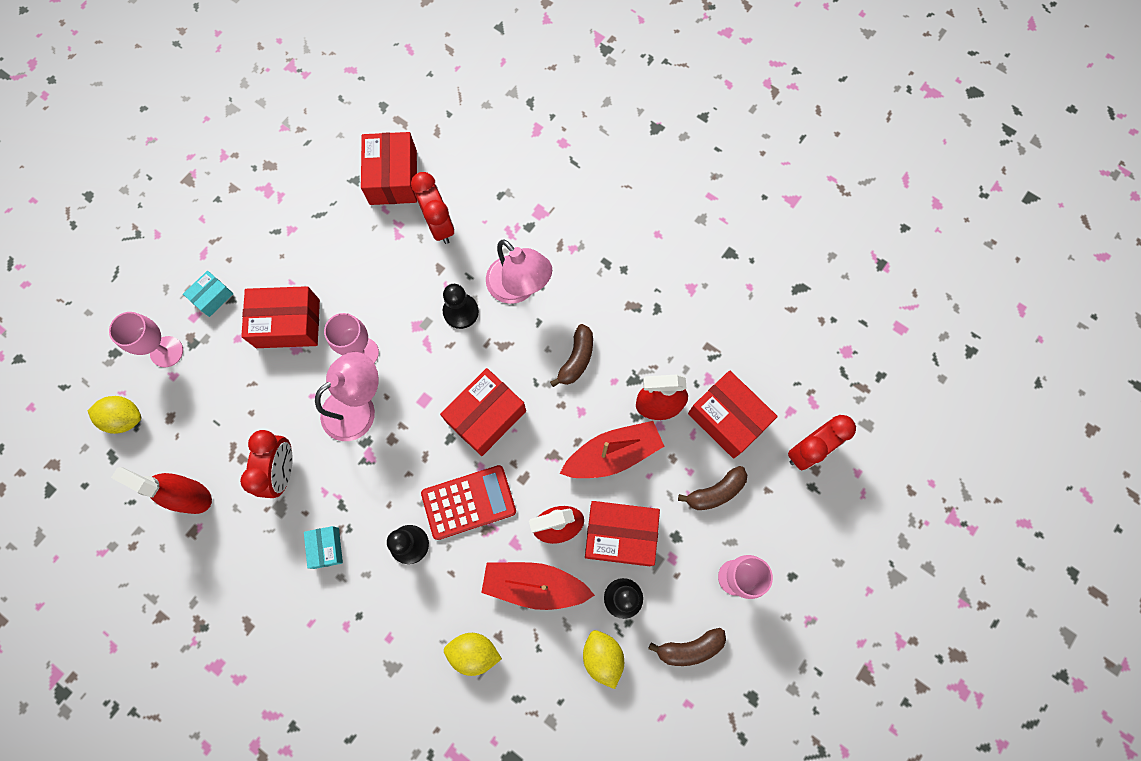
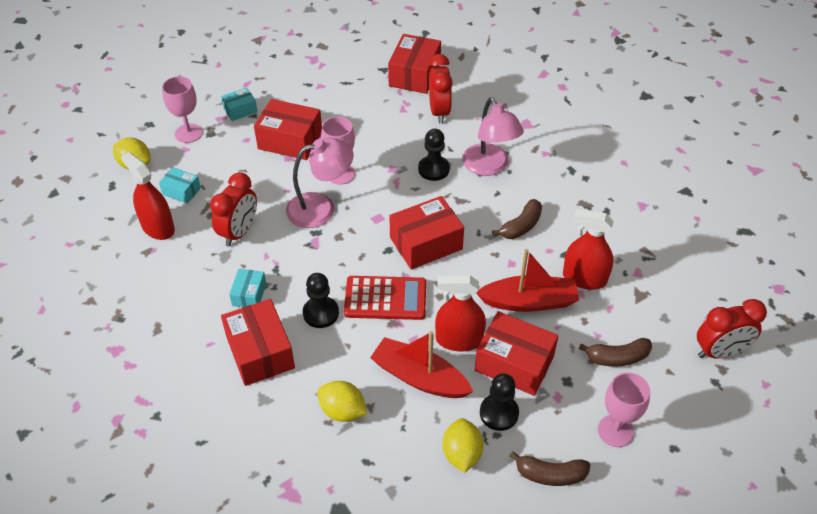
camera: 20 degrees right, 25 degrees down
(195, 437) = (181, 191): none -> turquoise box
(727, 418) = (647, 306): red box -> red box (260, 352)

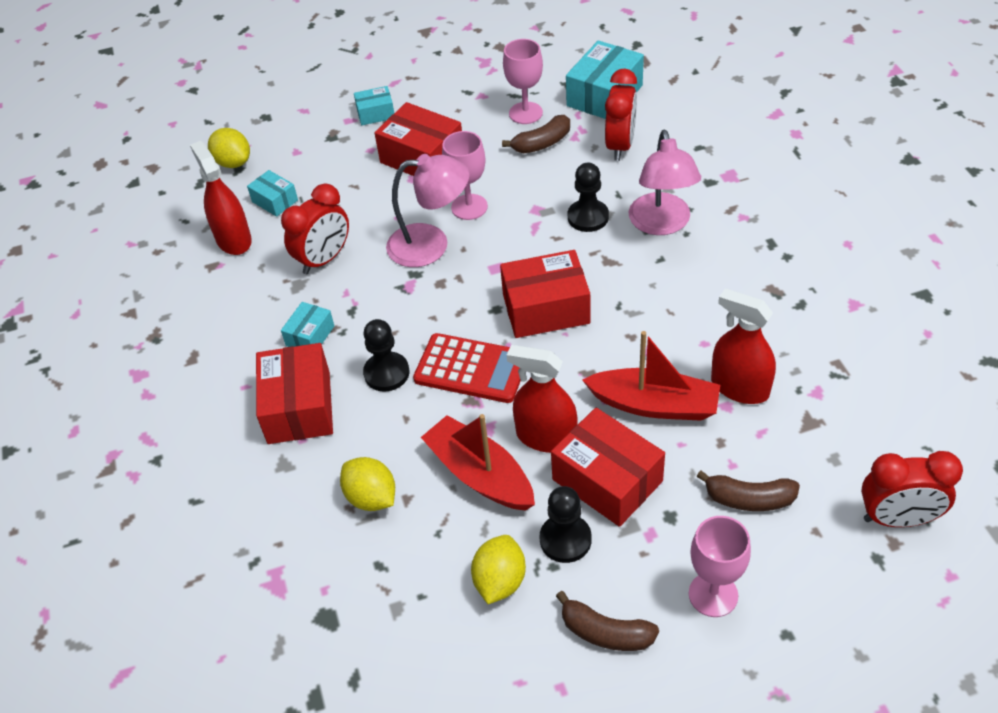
camera: 20 degrees right, 0 degrees up
(188, 133) = (306, 133): pink goblet -> pink goblet (525, 113)
(414, 75) = (604, 95): red box -> turquoise box
(521, 226) = (677, 306): brown banana -> brown banana (542, 143)

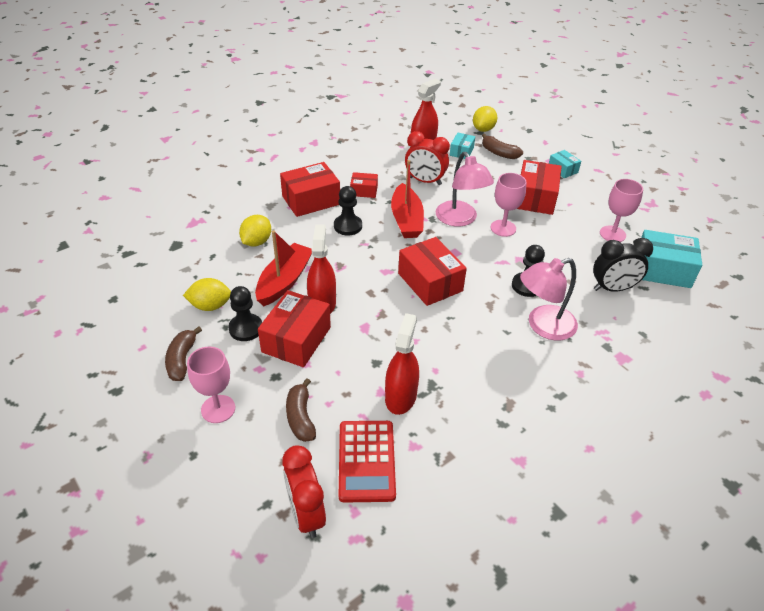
camera: 65 degrees right, 5 degrees down
(310, 336) = (364, 191): turquoise box -> red box
(471, 369) = (365, 260): red calculator -> red calculator (366, 461)
(542, 143) = (587, 248): brown banana -> brown banana (499, 153)
(620, 146) = (612, 288): red clock -> black clock
(654, 405) = (367, 352): red boat -> red boat (406, 220)

